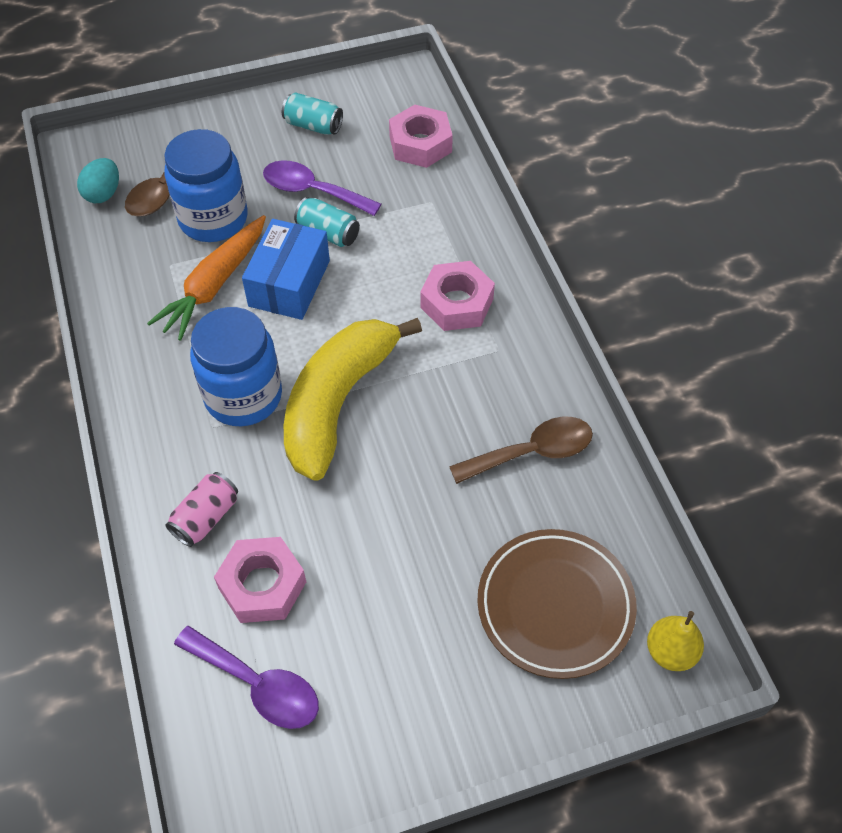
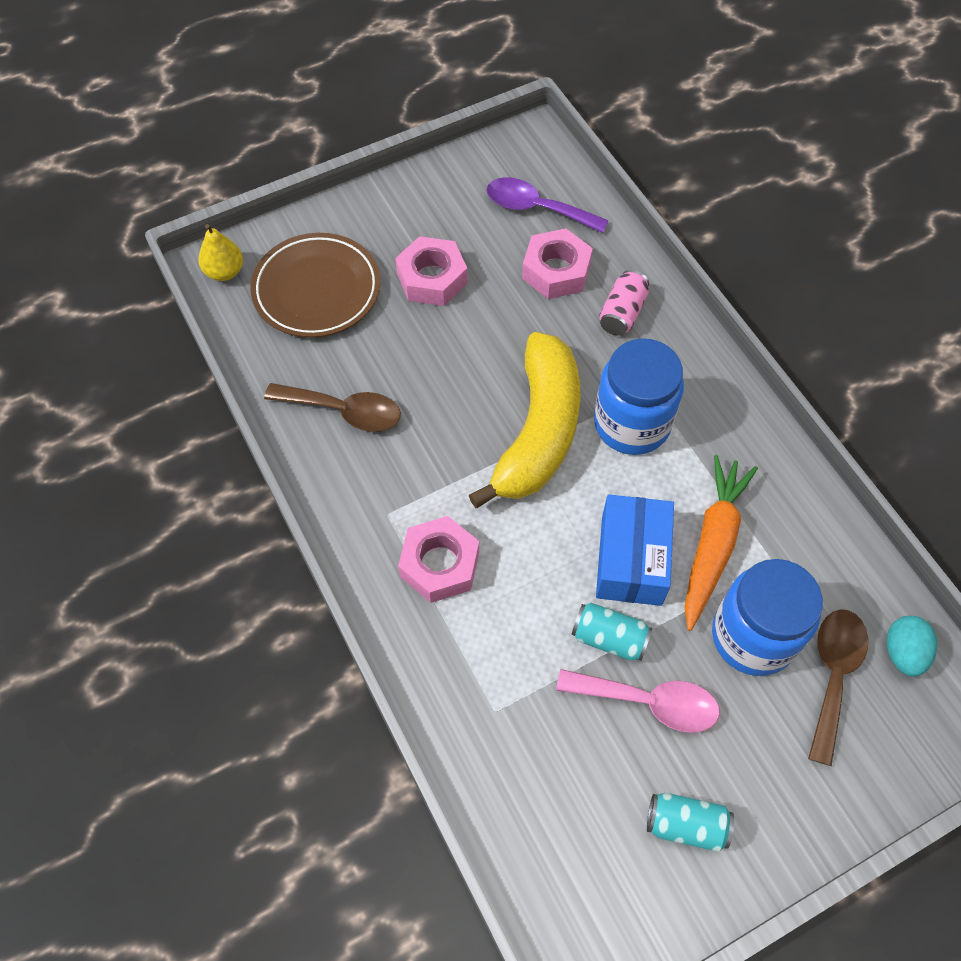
camera: 170 degrees right, 5 degrees up
(312, 191) = (649, 702): purple spoon -> pink spoon
(420, 144) = (529, 814): pink nut -> pink nut (432, 278)
(532, 452) = (344, 411): brown spoon -> brown spoon turned 135 degrees counterclockwise

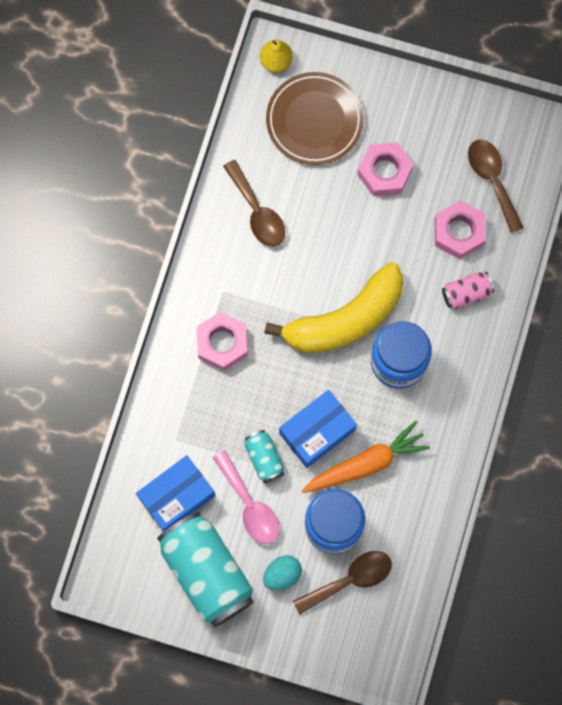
camera: 45 degrees right, 15 degrees up
(536, 208) = (492, 180): purple spoon -> brown spoon
(562, 773) = (177, 496): none -> blue box
(686, 825) = (207, 572): turquoise can -> turquoise can, size x2.12
(903, 653) = (396, 604): turquoise egg -> turquoise egg (282, 574)

